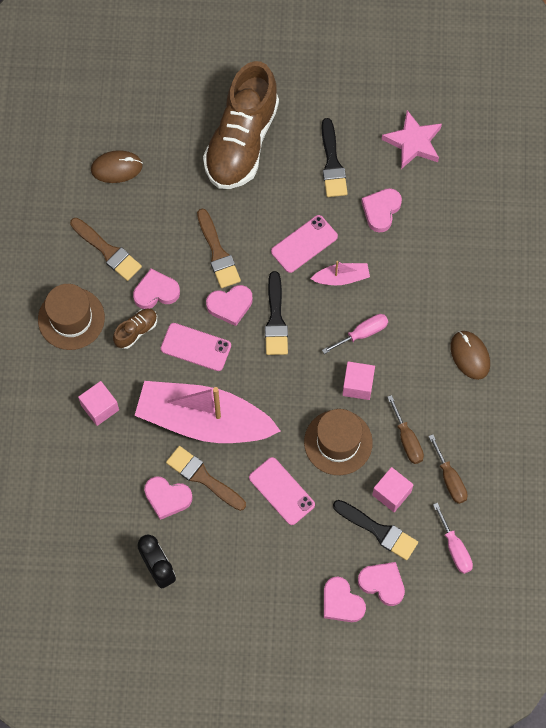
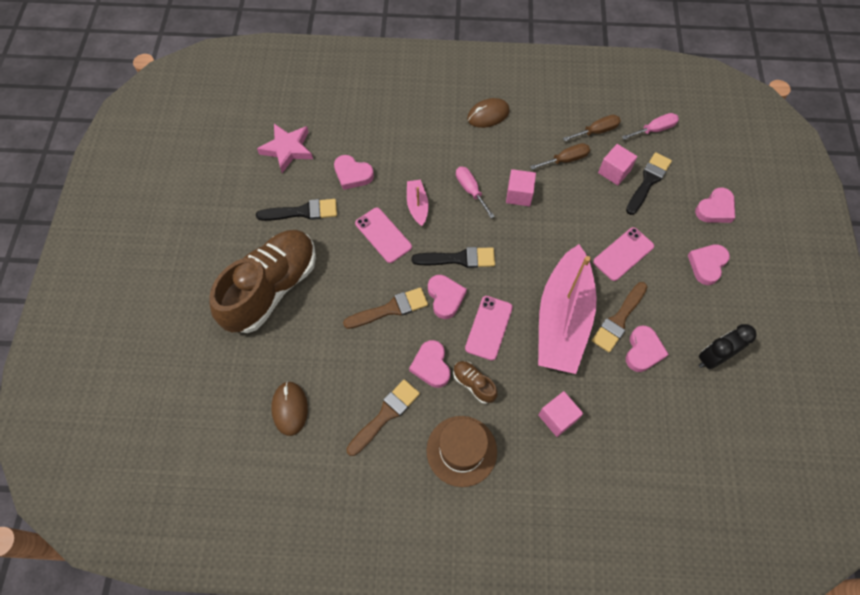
camera: 90 degrees left, 5 degrees down
(242, 141) = (272, 288): brown shoe -> brown shoe turned 75 degrees counterclockwise
(338, 442) = (573, 210): brown hat -> none
(382, 583) = (693, 179): pink heart -> pink heart (707, 265)

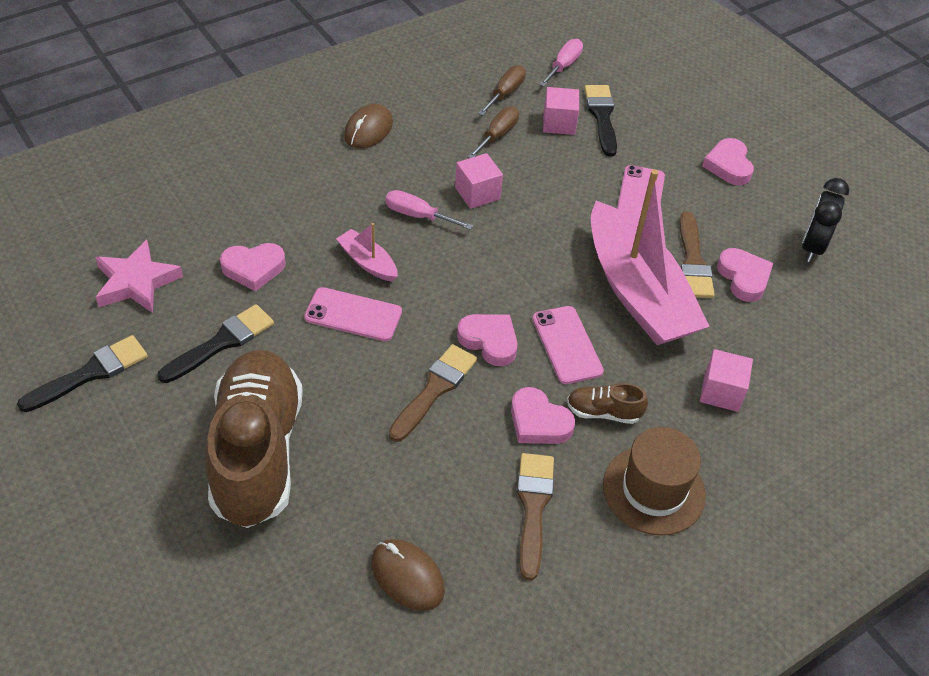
camera: 40 degrees left, 15 degrees down
(459, 259) = (468, 292): black brush -> black brush (90, 373)
(715, 209) = (689, 111): pink heart -> none

